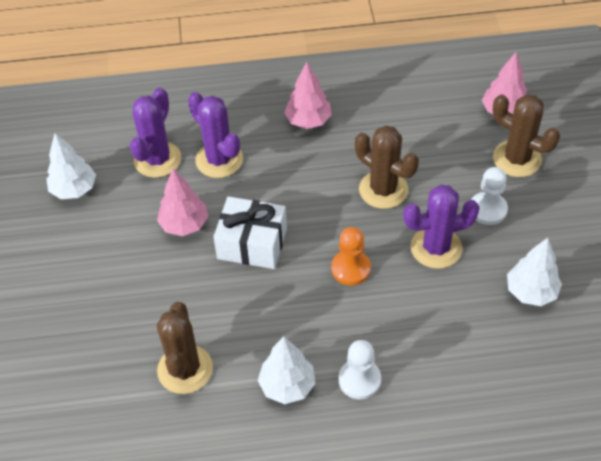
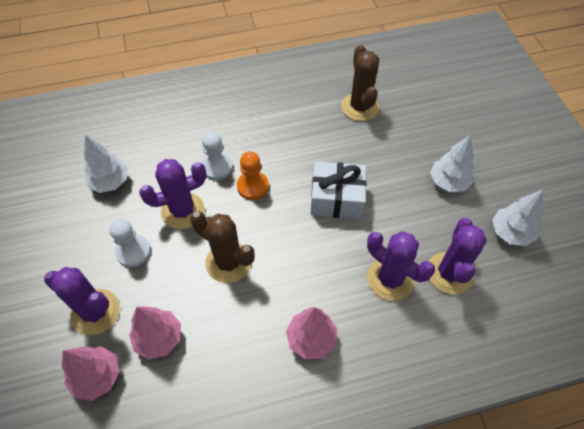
camera: 170 degrees right, 5 degrees up
(184, 225) = (399, 210): pink tree -> pink tree (159, 338)
(287, 386) = (288, 104): white tree -> white tree (448, 182)
(359, 380) = (240, 112): white pawn -> white pawn (217, 167)
(517, 159) = (95, 312): brown cactus -> purple cactus

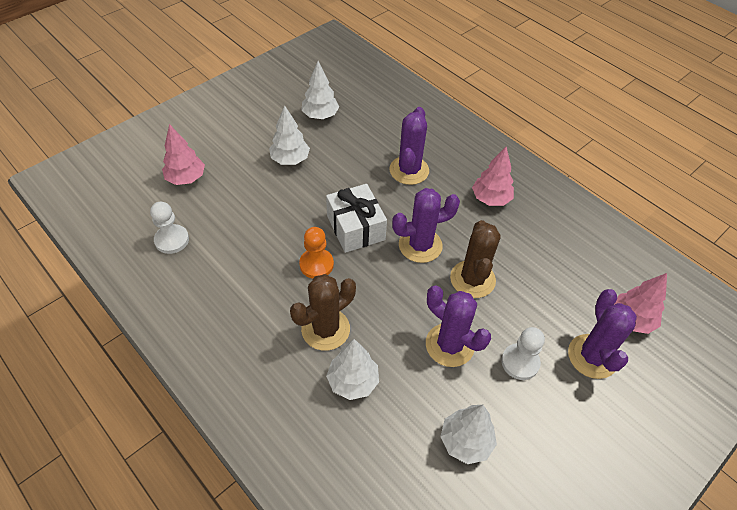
camera: 120 degrees left, 5 degrees down
(159, 338) = (570, 294): pink tree -> pink tree (186, 178)
(199, 139) = (353, 381): none -> white tree
(217, 167) = (379, 342): white pawn -> white pawn (172, 240)
(253, 186) = (383, 298): orange pawn -> orange pawn (316, 264)
(360, 107) = (226, 249): brown cactus -> brown cactus (325, 329)
(449, 273) = (379, 140): purple cactus -> purple cactus (420, 245)

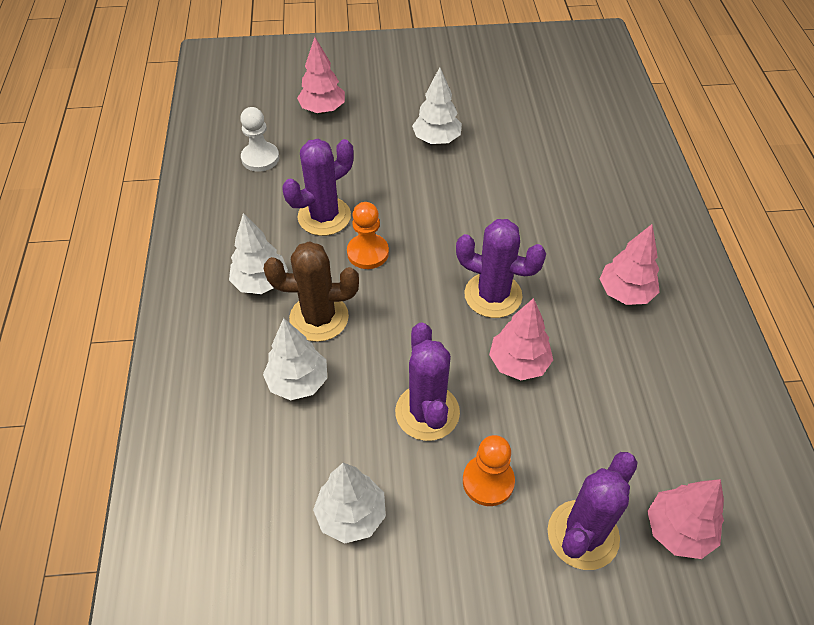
camera: 40 degrees right, 0 degrees up
(320, 115) = (509, 111): white tree -> white tree (261, 282)
(355, 228) = (440, 240): white gift -> none
(409, 170) = (555, 213): purple cactus -> purple cactus (324, 216)
(472, 279) = (518, 363): brown cactus -> pink tree
(520, 362) = (488, 481): white pawn -> orange pawn

